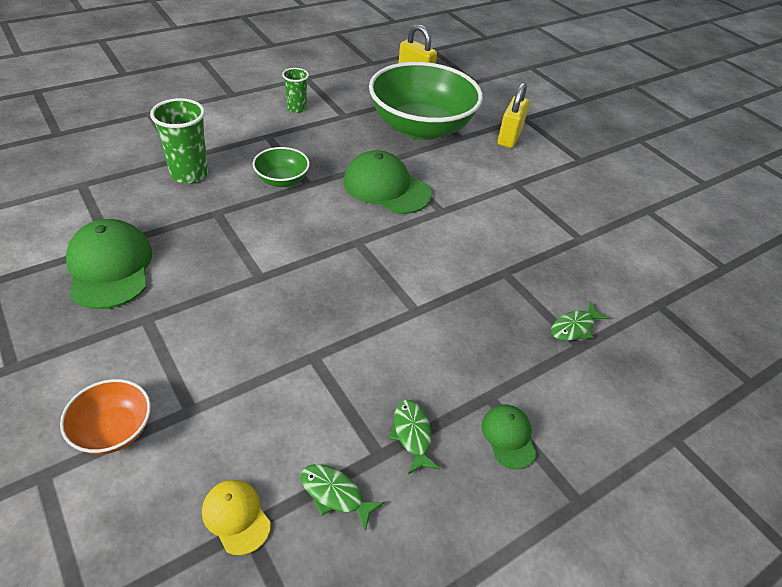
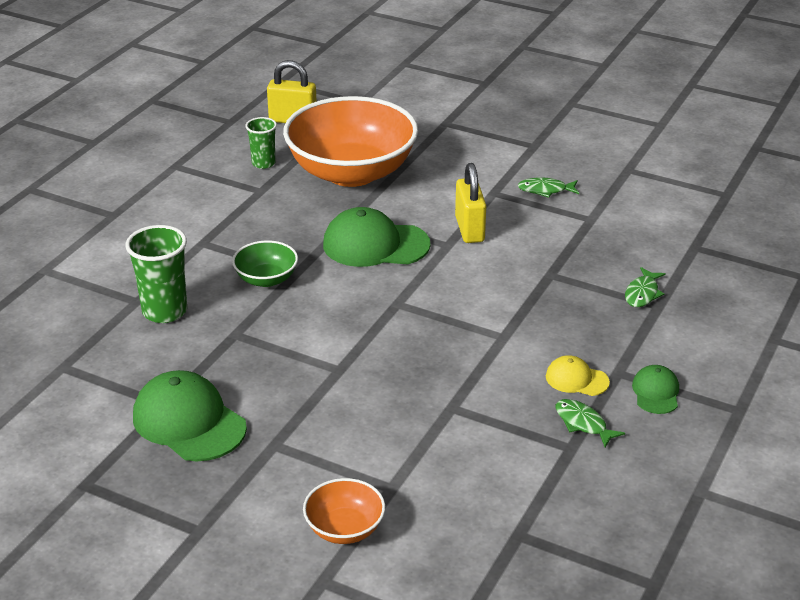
camera: 25 degrees left, 10 degrees down
(236, 517) = (503, 532): yellow cap -> yellow cap (576, 379)
(296, 108) = (201, 203): green cup -> green cup (263, 163)
(335, 494) = (562, 486): green fish -> green fish (545, 190)
(421, 127) = (351, 172): green bowl -> orange bowl
(508, 437) = (656, 392): green cap -> green cap turned 45 degrees clockwise
(509, 137) = (448, 149): yellow padlock -> yellow padlock (469, 229)

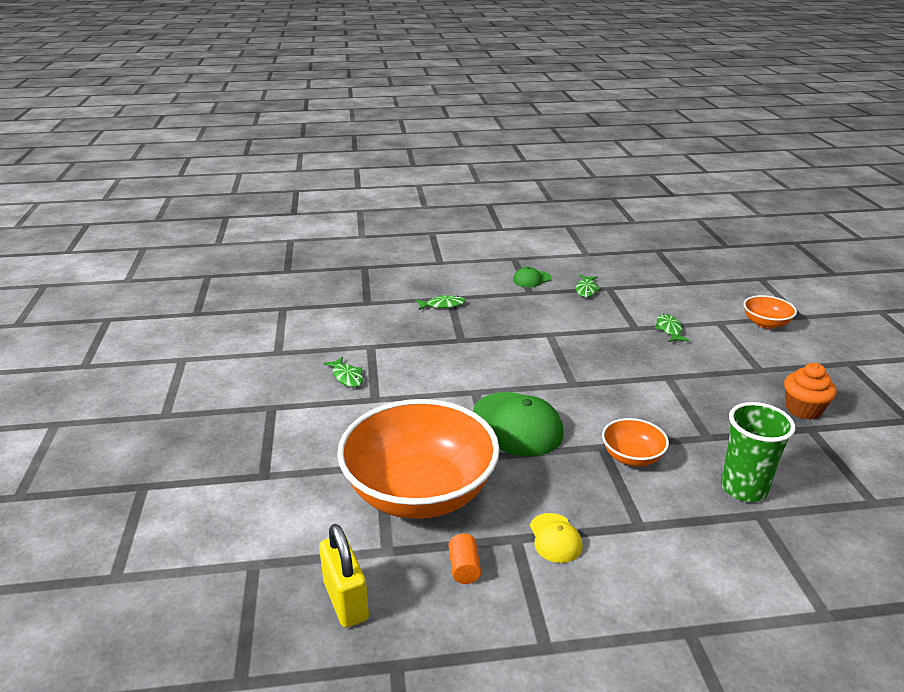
camera: 125 degrees left, 5 degrees down
(189, 422) = (803, 409): green cap -> orange cupcake
(263, 163) = (464, 568): green cup -> orange cylinder
(266, 279) = (632, 457): green bowl -> orange bowl
(420, 431) = (669, 329): none -> green fish
(469, 229) = (443, 390): yellow padlock -> none
(576, 379) = (554, 301): yellow cap -> yellow cap (555, 538)

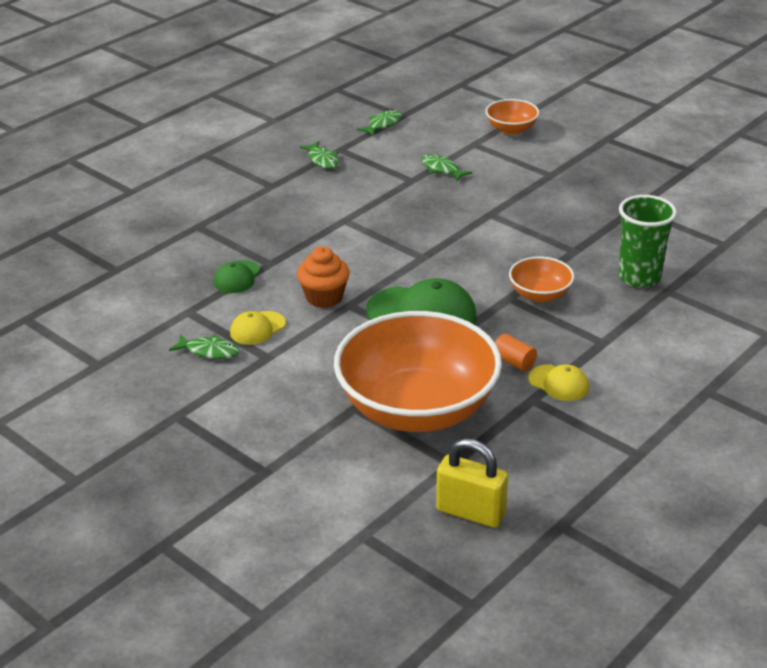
camera: 40 degrees left, 5 degrees up
(395, 377) = (257, 328): none -> yellow cap
(443, 305) = (202, 237): green fish -> green fish (383, 124)
(464, 568) = (523, 440): orange cylinder -> orange cylinder (514, 362)
(531, 279) = (254, 170): green cap -> green cap (237, 277)
(803, 409) = (614, 195): orange cupcake -> orange cupcake (324, 297)

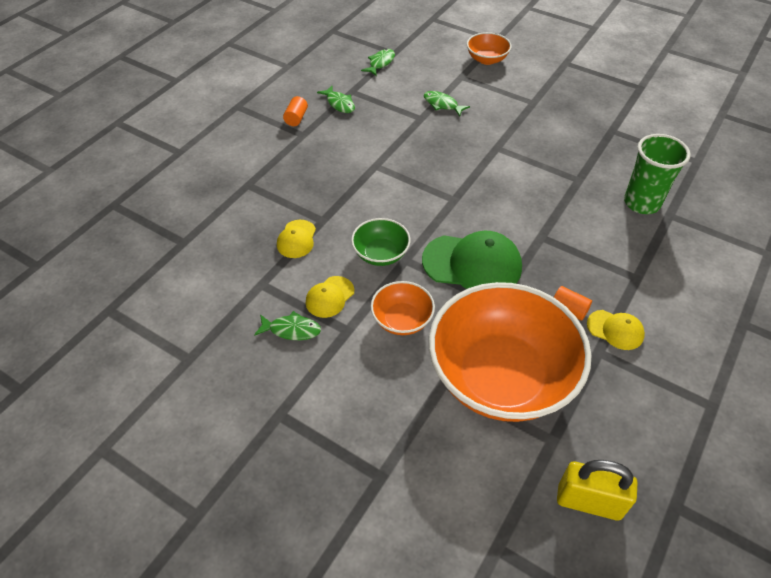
camera: 10 degrees left, 15 degrees up
(237, 277) = (296, 239): green cap -> yellow cap
(269, 170) = (296, 118): none -> orange cylinder
(324, 297) = (381, 254): orange cupcake -> green bowl
(540, 294) = (566, 230): orange bowl -> orange bowl (402, 320)

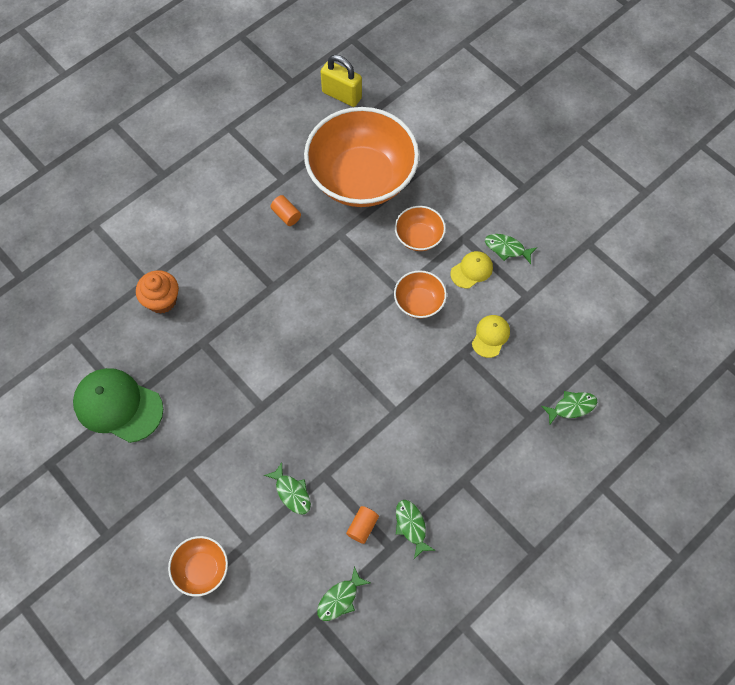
camera: 165 degrees left, 15 degrees up
(207, 199) = (571, 407): none -> green fish
(296, 118) = (466, 512): orange cylinder -> orange cylinder (362, 527)
(381, 254) = (419, 302): green bowl -> orange bowl
(472, 264) = (344, 273): green cap -> green cap (118, 406)
(615, 330) = (260, 191): yellow cap -> none
(641, 203) = (162, 300): green cup -> orange cupcake

